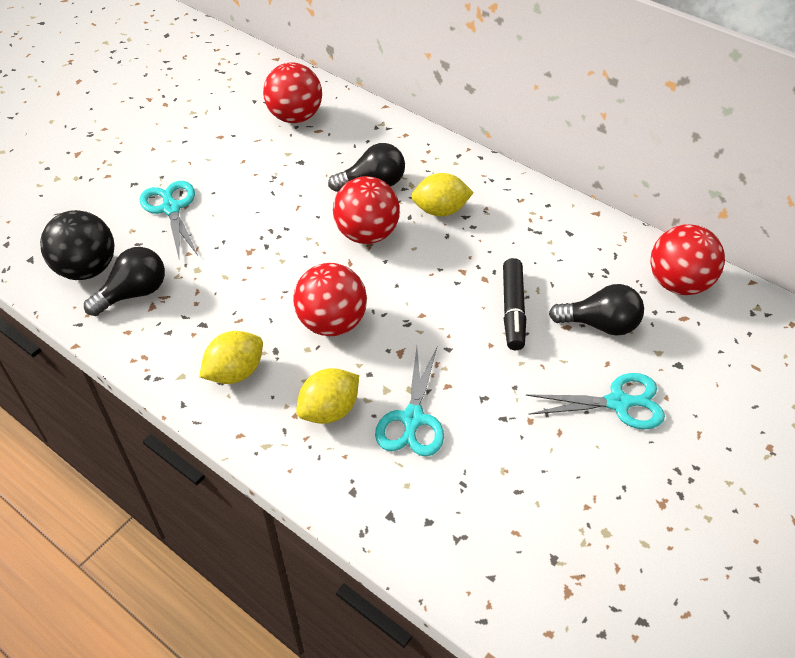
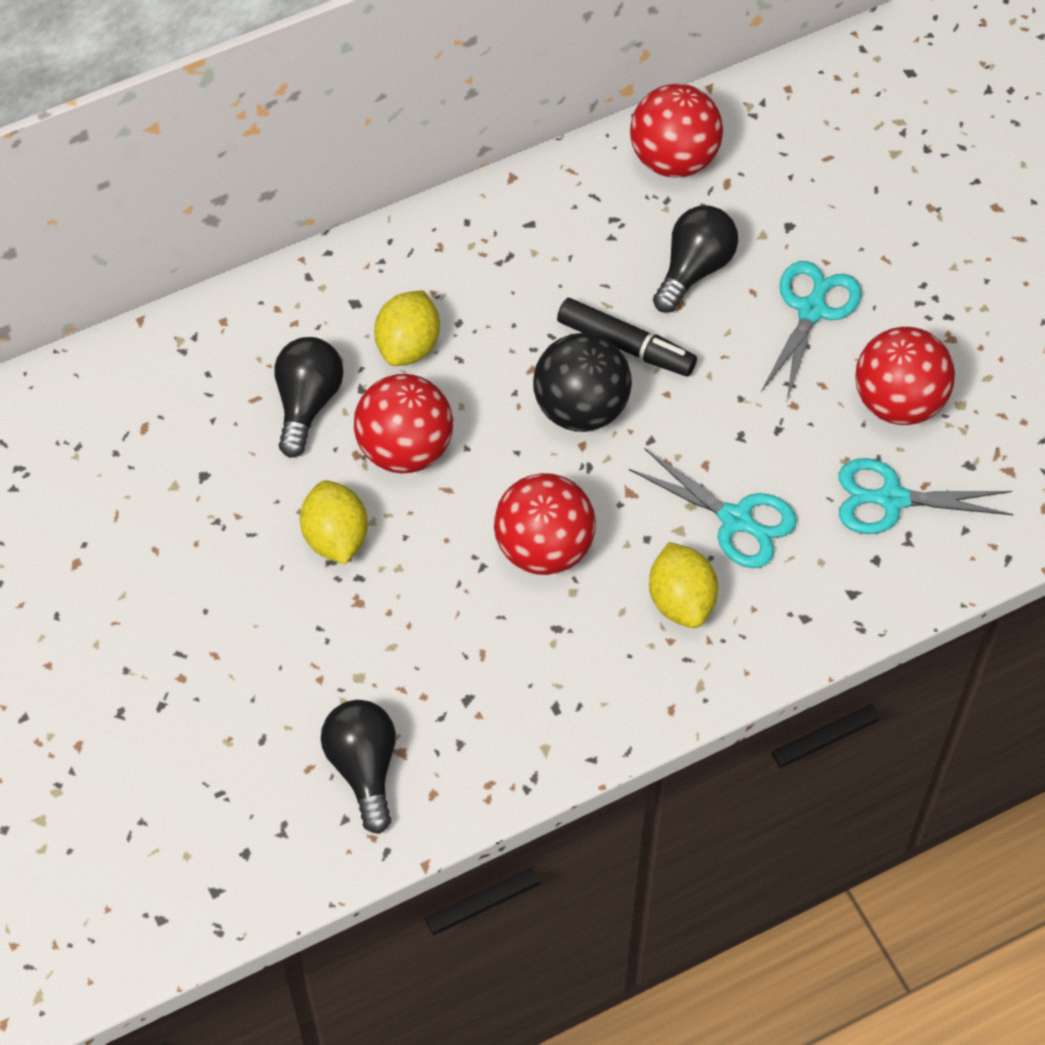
camera: 65 degrees left, 10 degrees up
(87, 269) = (280, 818): black ball -> black ball (581, 408)
(171, 208) = (209, 675): turquoise scissors -> turquoise scissors (891, 499)
(235, 372) = (570, 684): yellow lemon -> yellow lemon (336, 538)
(295, 117) = (92, 446): red ball -> red ball (898, 402)

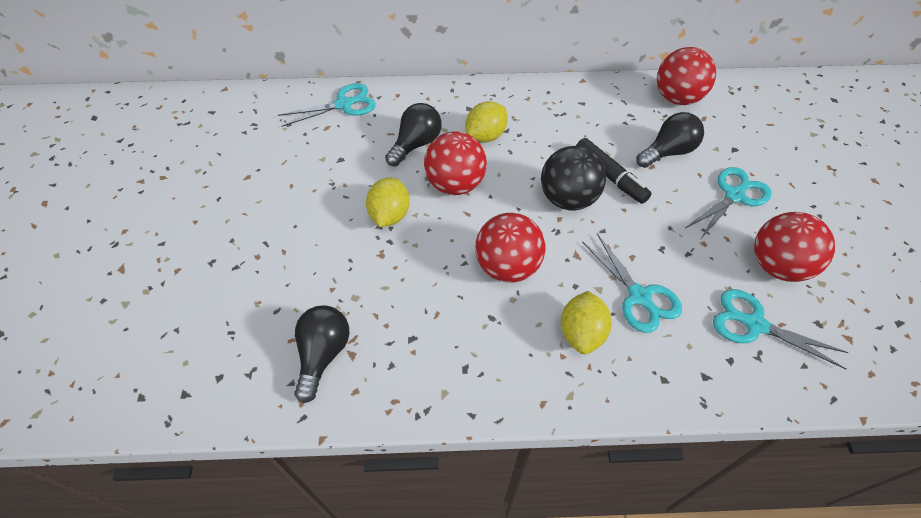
camera: 25 degrees right, 5 degrees down
(146, 373) = (344, 104): none -> turquoise scissors

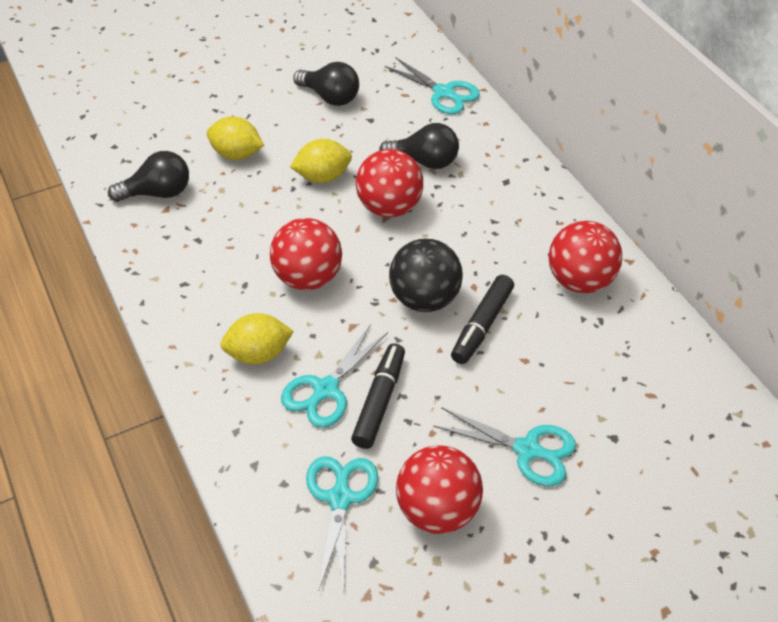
camera: 65 degrees right, 5 degrees down
(486, 136) = (473, 207): yellow lemon -> yellow lemon (237, 154)
(663, 265) = (379, 401): none -> black marker
(668, 152) = (559, 370): black light bulb -> black light bulb (330, 97)
(677, 98) = (668, 359): red ball -> red ball (579, 280)

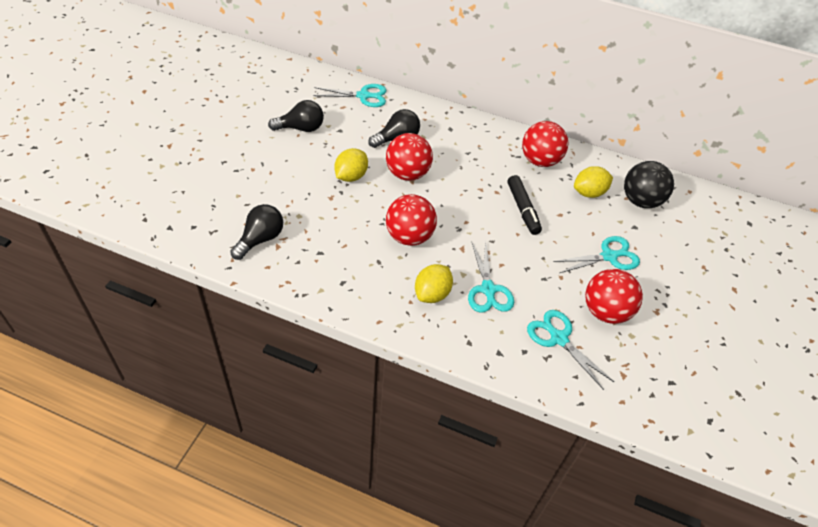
camera: 45 degrees left, 0 degrees up
(237, 154) = (283, 190): yellow lemon -> yellow lemon (589, 193)
(379, 401) = (520, 278): black marker -> none
(424, 299) = (481, 212): black ball -> black ball (640, 201)

